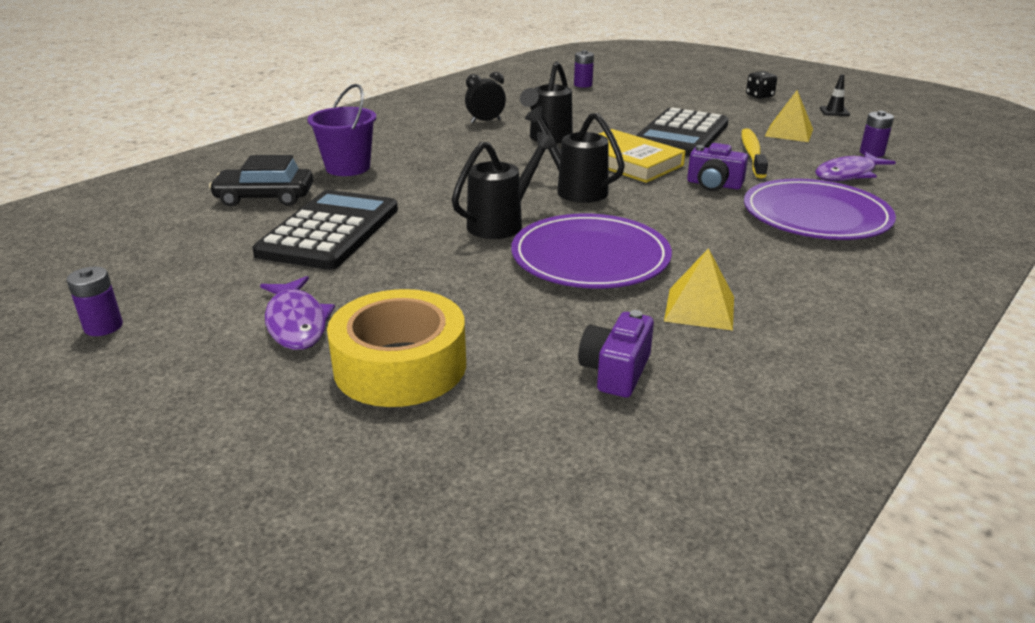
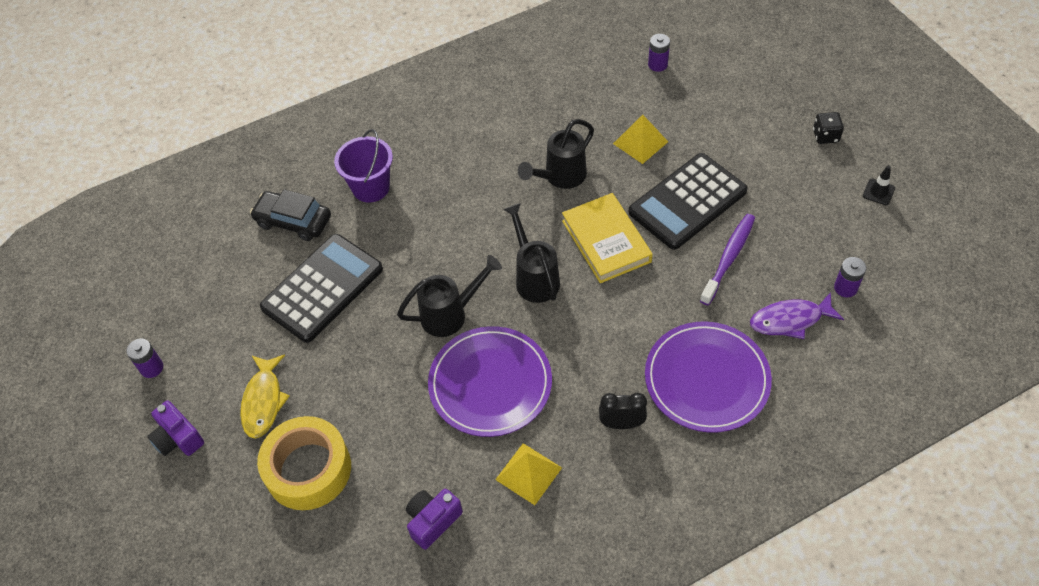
camera: 25 degrees right, 25 degrees up
(296, 322) = (263, 401): purple fish -> yellow fish
(485, 121) = (522, 126): black clock -> black clock (621, 423)
(714, 185) = (655, 303): purple camera -> purple camera (178, 438)
(752, 154) = (728, 258): yellow toothbrush -> purple toothbrush
(789, 132) = (796, 225): yellow pyramid -> yellow pyramid (640, 142)

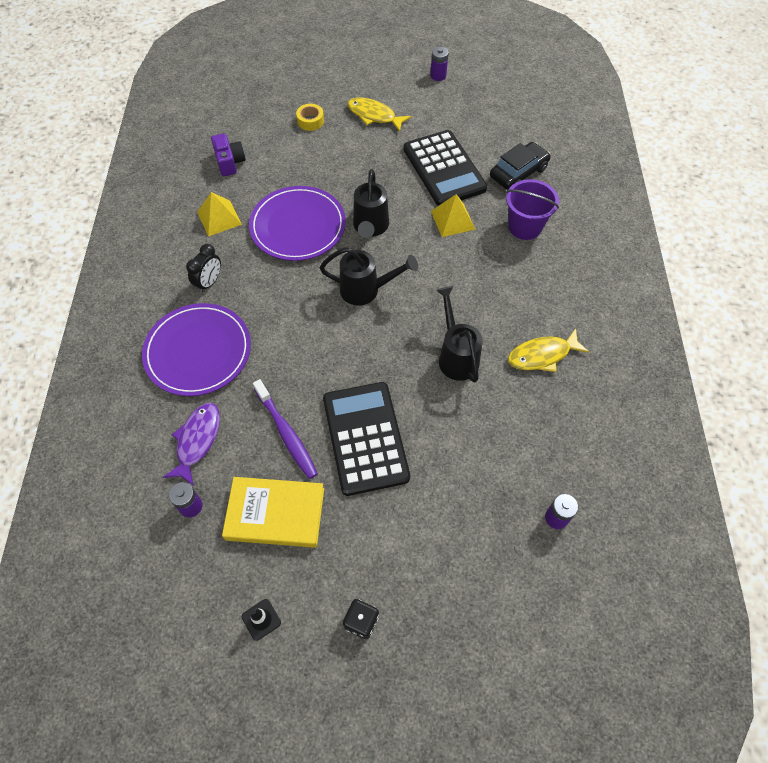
camera: 115 degrees right, 5 degrees up
(178, 438) = (377, 75): purple camera -> none
(308, 469) = (310, 121): yellow tape -> yellow tape, size x0.47
(518, 122) = (542, 355): none -> yellow fish
(606, 241) = (366, 354): yellow book -> yellow book (275, 514)
(640, 142) = (458, 440): yellow pyramid -> yellow pyramid (452, 220)

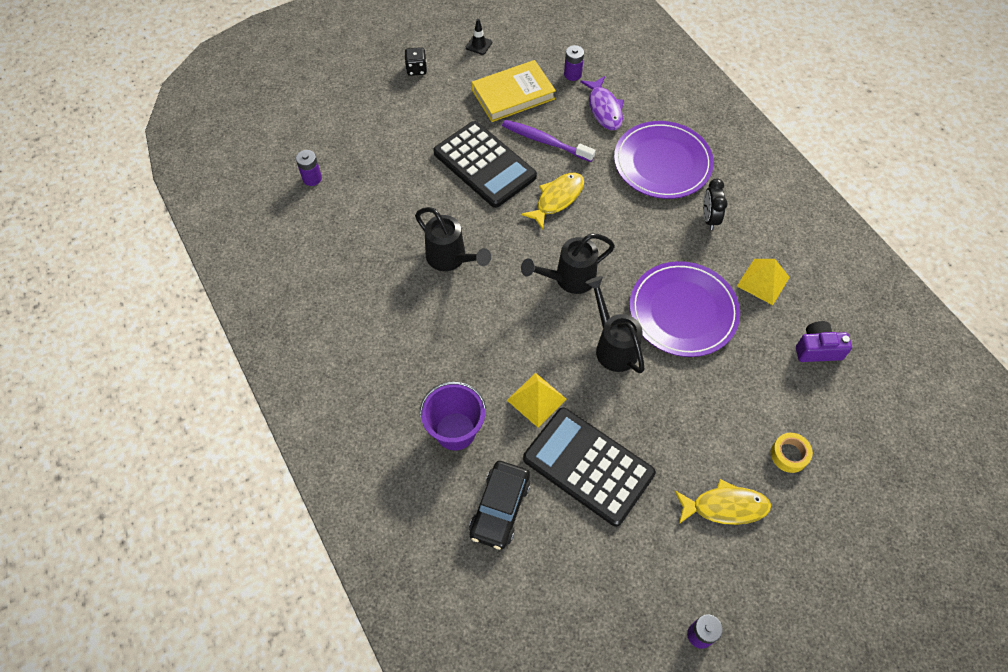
camera: 150 degrees right, 0 degrees up
(230, 162) = (817, 349): purple camera -> purple camera turned 135 degrees clockwise
(542, 355) = (374, 295): yellow fish -> yellow fish (557, 199)

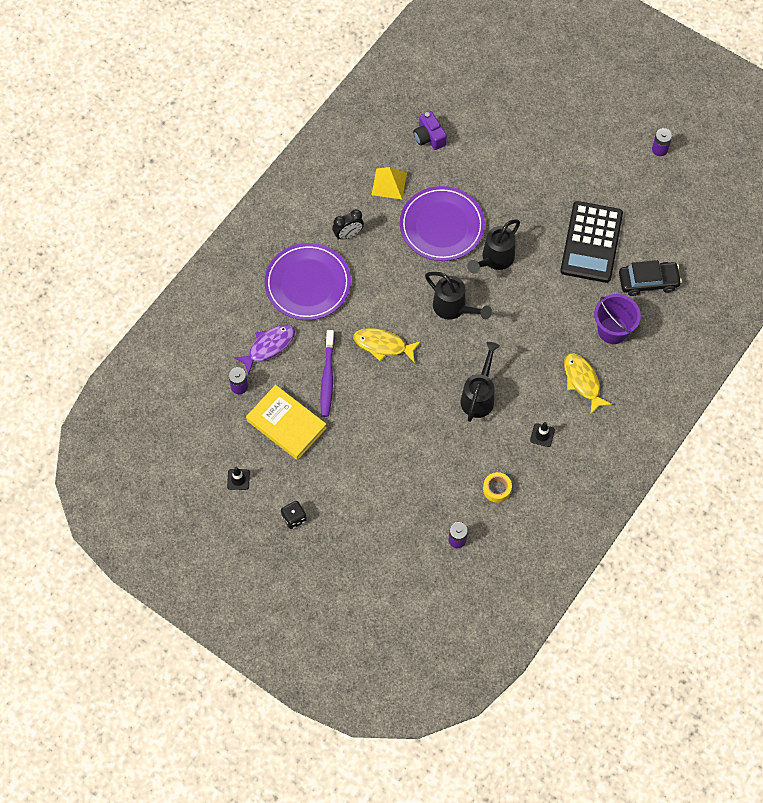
camera: 115 degrees left, 5 degrees up
(371, 297) = (542, 435): none -> black traffic cone
(484, 165) = (375, 413): black calculator -> none
(536, 399) = (562, 291): yellow pyramid -> none
(725, 507) = (574, 159): yellow fish -> yellow fish (583, 381)
(789, 455) = (518, 134): yellow tape -> yellow tape (497, 489)

